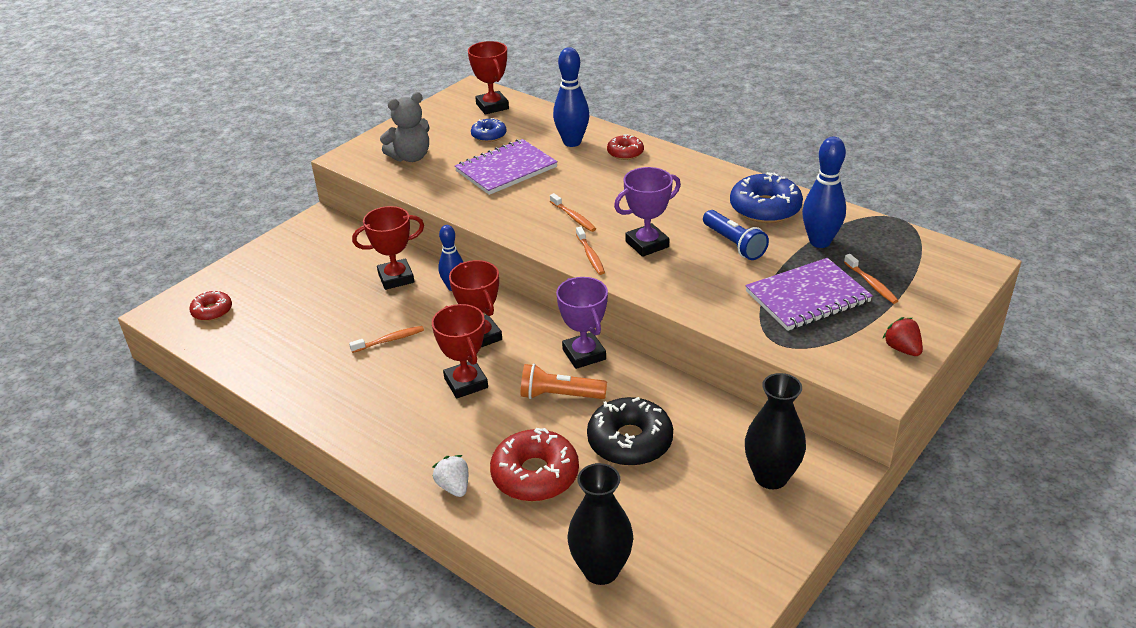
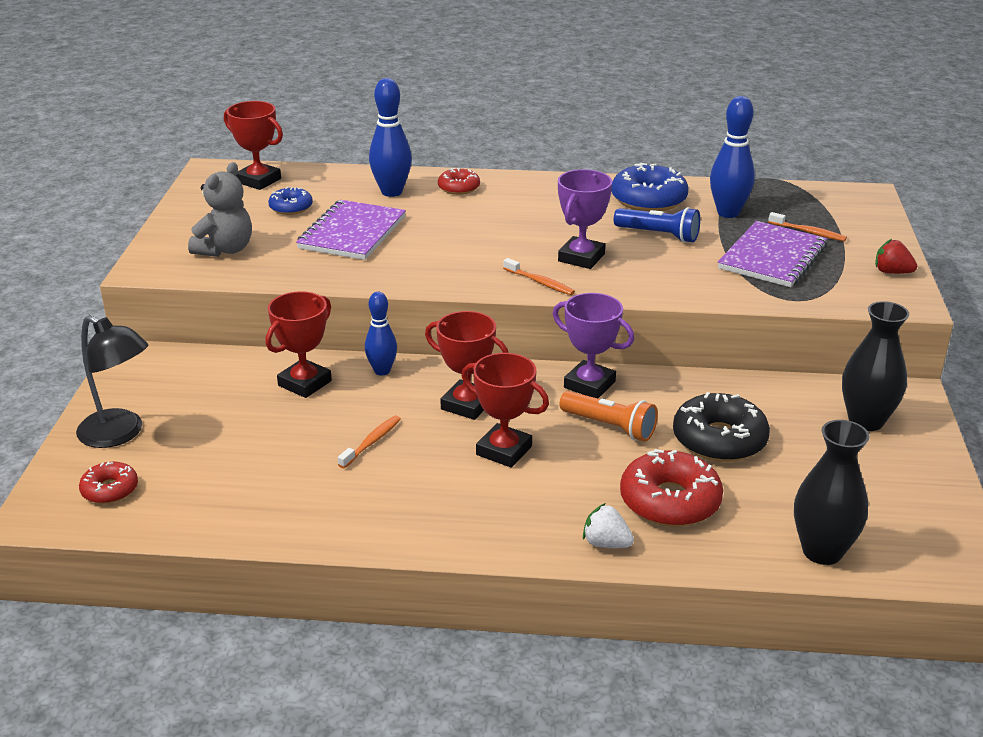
camera: 35 degrees left, 5 degrees down
(255, 274) = (120, 434): none -> black lamp
(560, 395) = (609, 427): orange flashlight -> orange flashlight turned 120 degrees counterclockwise
(573, 217) = (480, 255): orange toothbrush -> none

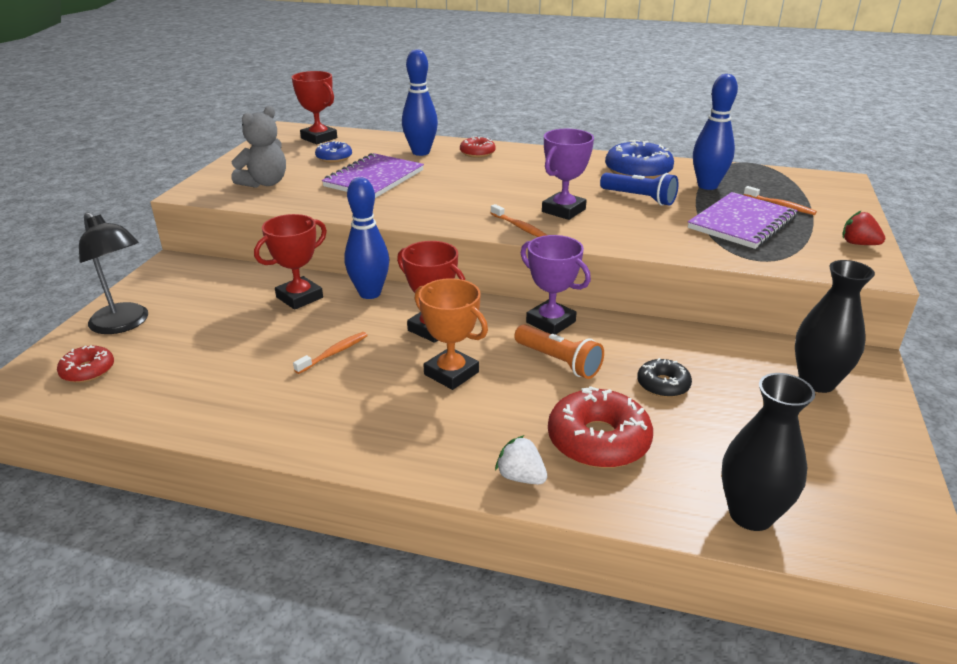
camera: 10 degrees right, 0 degrees up
(382, 371) = (370, 293): blue bowling pin -> blue bowling pin, size x1.52
(504, 450) = (451, 373): red trophy -> orange trophy
(719, 440) = (663, 385): black donut -> black donut, size x0.57

